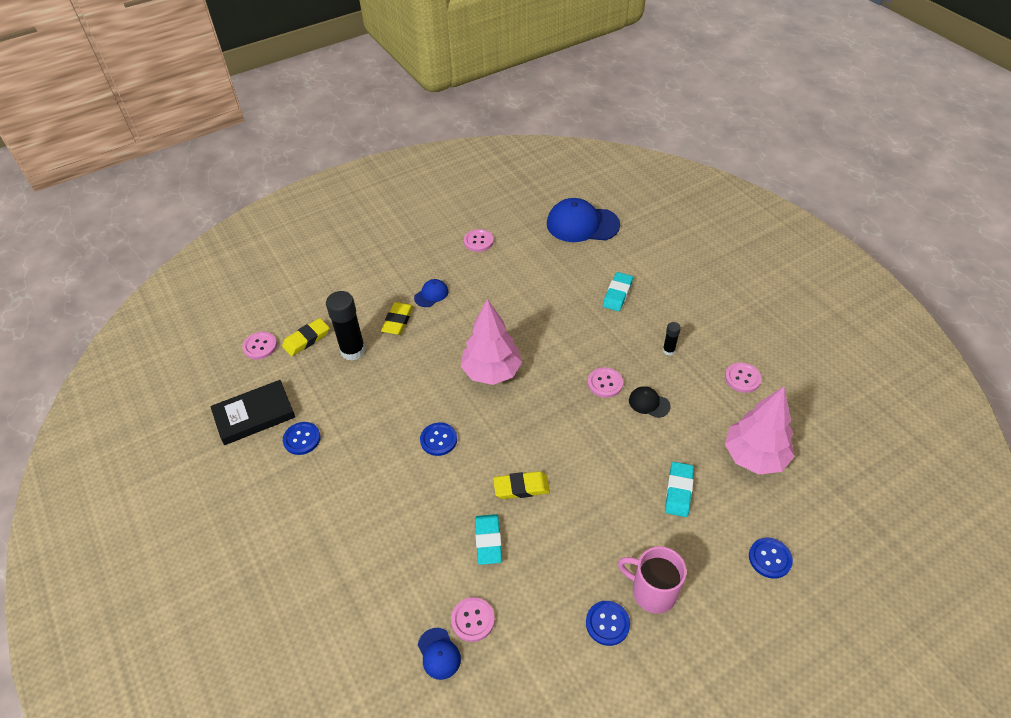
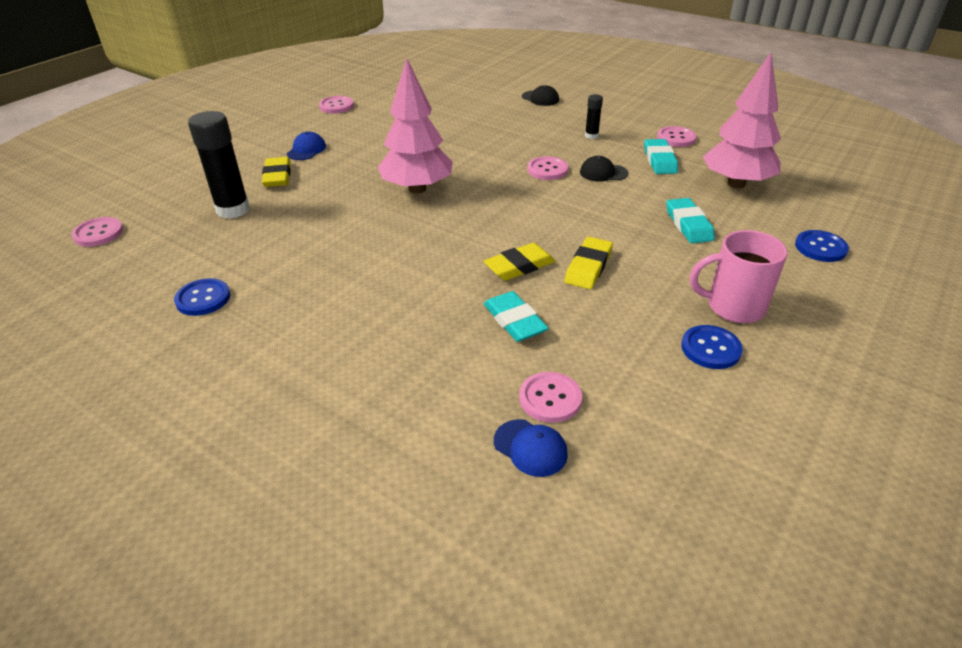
camera: 25 degrees left, 10 degrees down
(254, 415) = (119, 294): black book -> none
(306, 339) = (163, 214): yellow eraser -> yellow eraser (588, 267)
(438, 440) = (391, 254): blue button -> none
(582, 224) = (439, 78): blue cap -> none
(617, 294) = (510, 112): turquoise eraser -> turquoise eraser (660, 160)
(655, 282) = (540, 98): none -> black cap

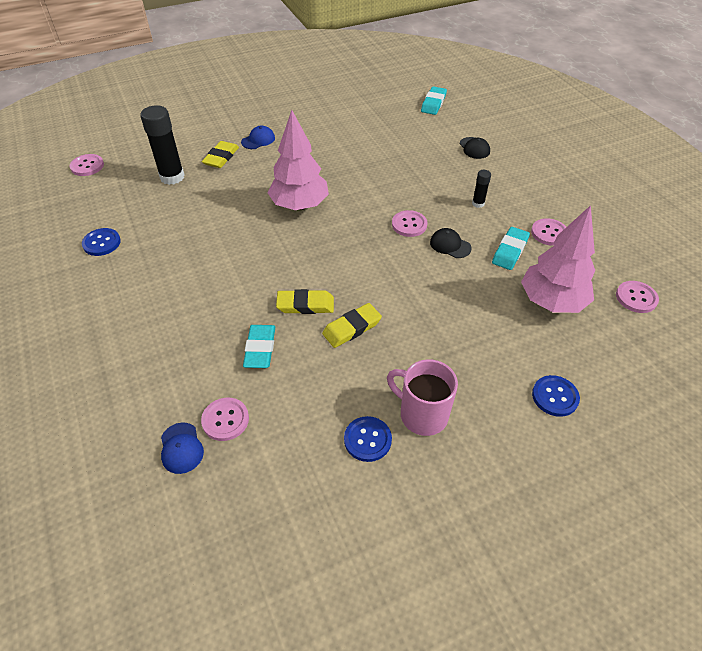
camera: 30 degrees right, 10 degrees up
(336, 106) = (313, 104): pink button -> pink button (636, 298)
(688, 224) = (467, 324): turquoise eraser -> turquoise eraser (433, 103)

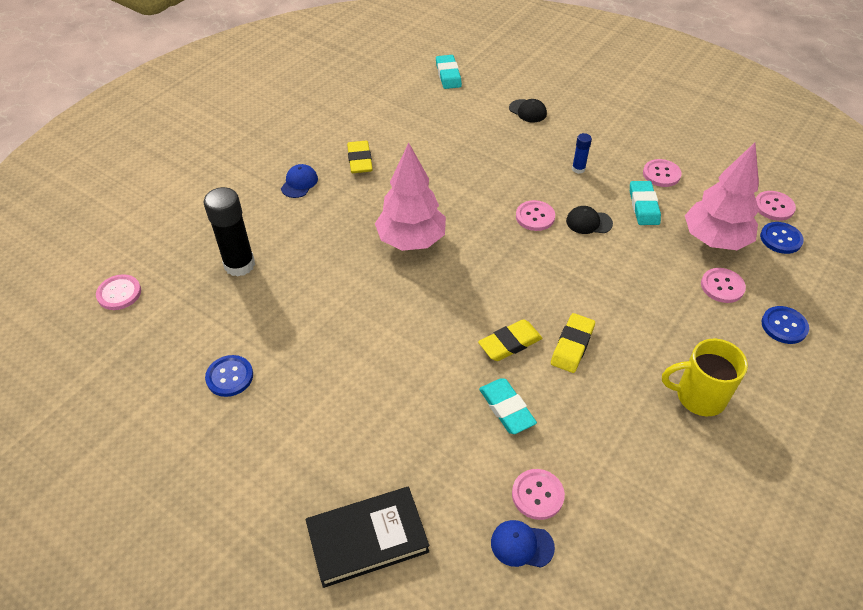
camera: 30 degrees left, 0 degrees up
(86, 386) = (367, 539): none -> black book
(181, 448) = (521, 545): blue cap -> blue cap turned 150 degrees clockwise
(221, 157) = (275, 219): yellow eraser -> yellow eraser (359, 160)
(367, 439) = (675, 443): blue button -> blue button (780, 239)
(422, 414) = (698, 396): pink mug -> yellow mug
(478, 203) = (578, 169): black glue stick -> blue glue stick
(524, 340) = (722, 286): none -> pink button

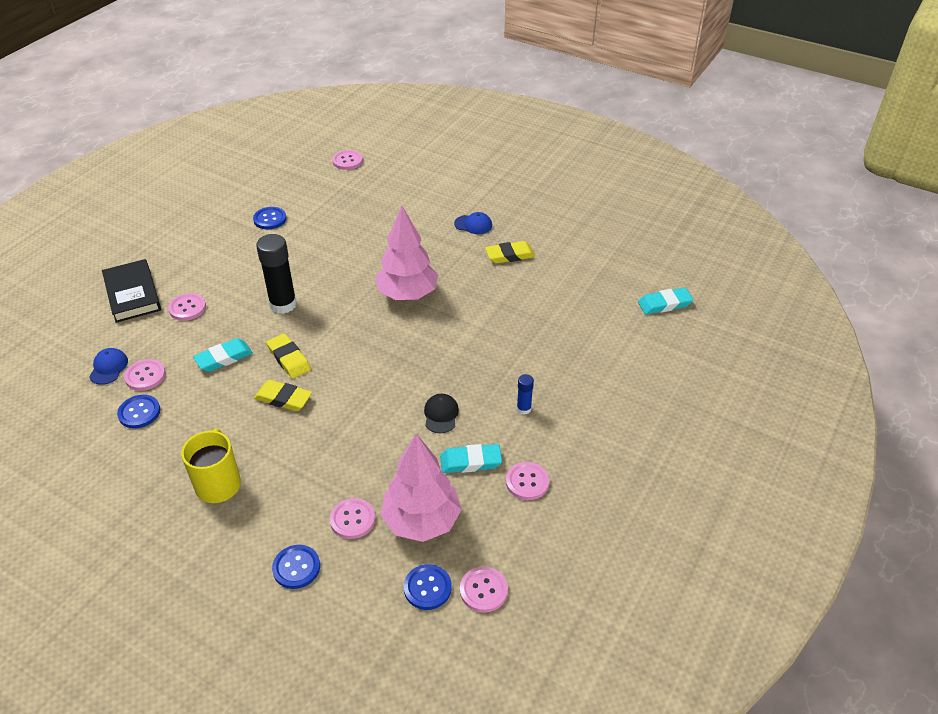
camera: 85 degrees right, 5 degrees down
(239, 265) = (376, 208): black glue stick -> black glue stick (283, 304)
(528, 111) = (616, 368): black cap -> none
(535, 217) = (445, 374): pink button -> pink button (187, 308)
(601, 492) = (139, 412): none -> blue button

